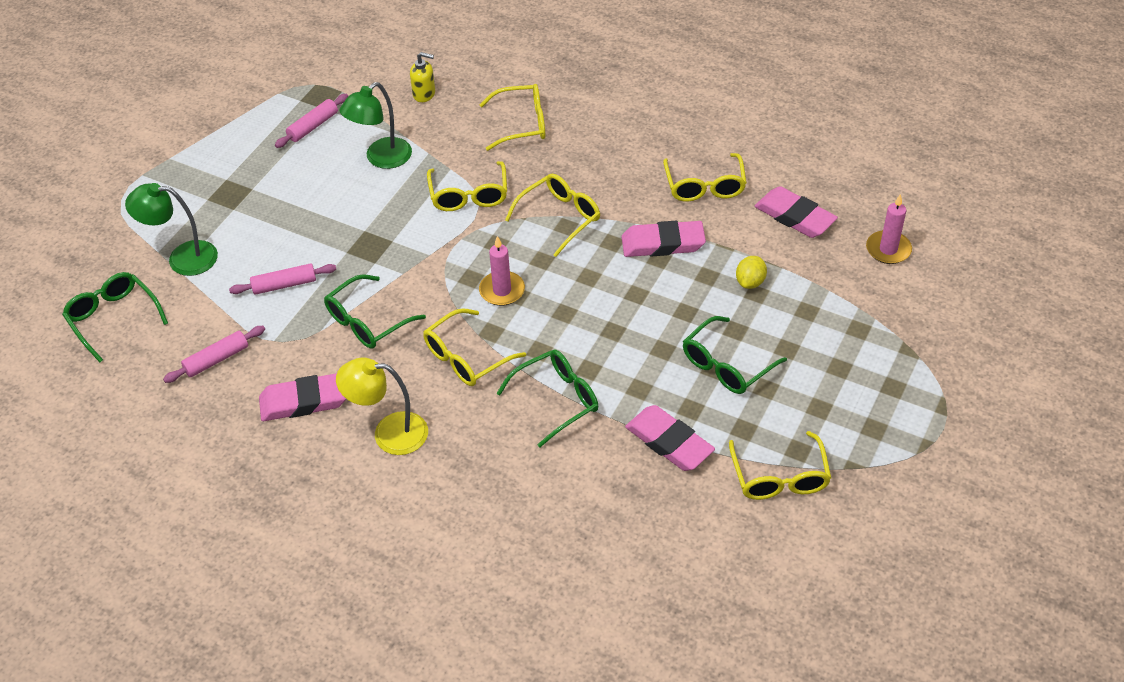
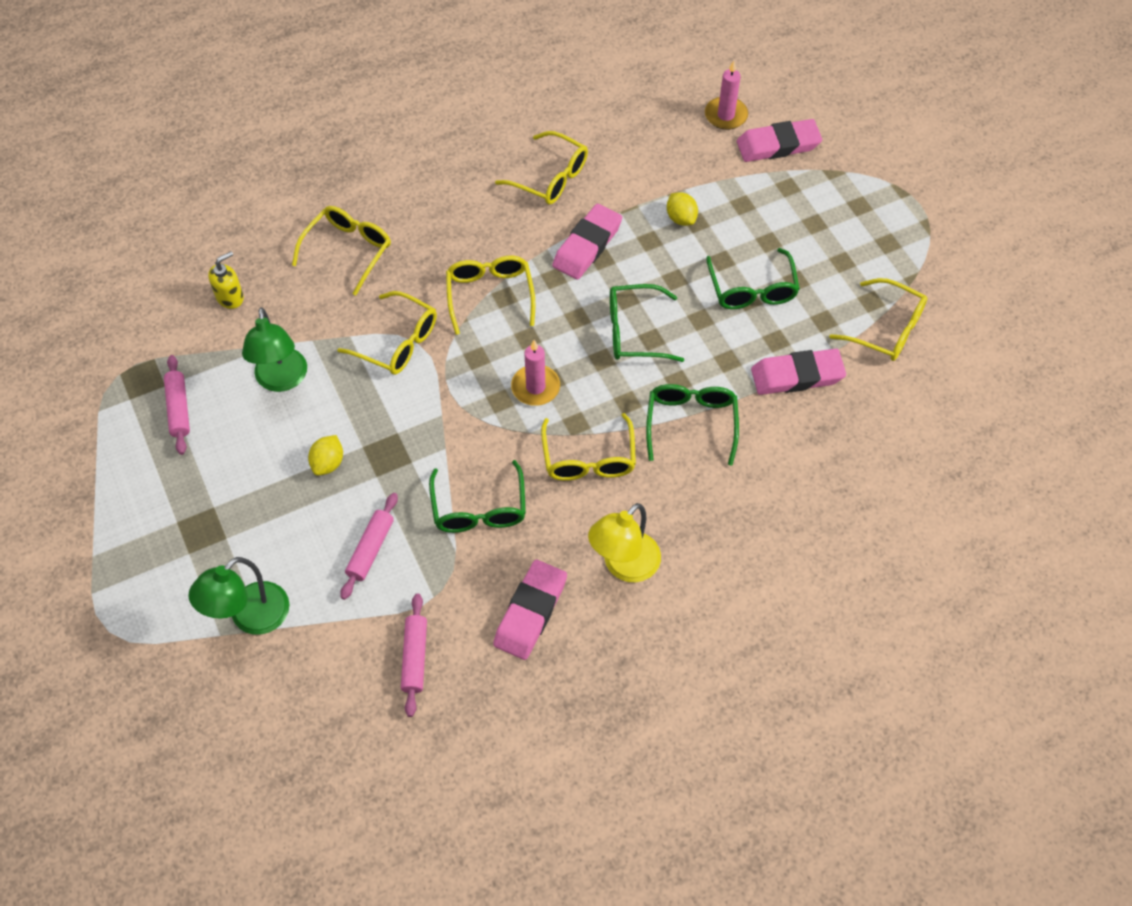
camera: 55 degrees left, 10 degrees up
(113, 318) = (275, 722): green glasses -> green glasses (634, 332)
(335, 222) = (328, 463): none -> yellow lemon
(795, 216) = (639, 145): pink eraser -> pink eraser (778, 145)

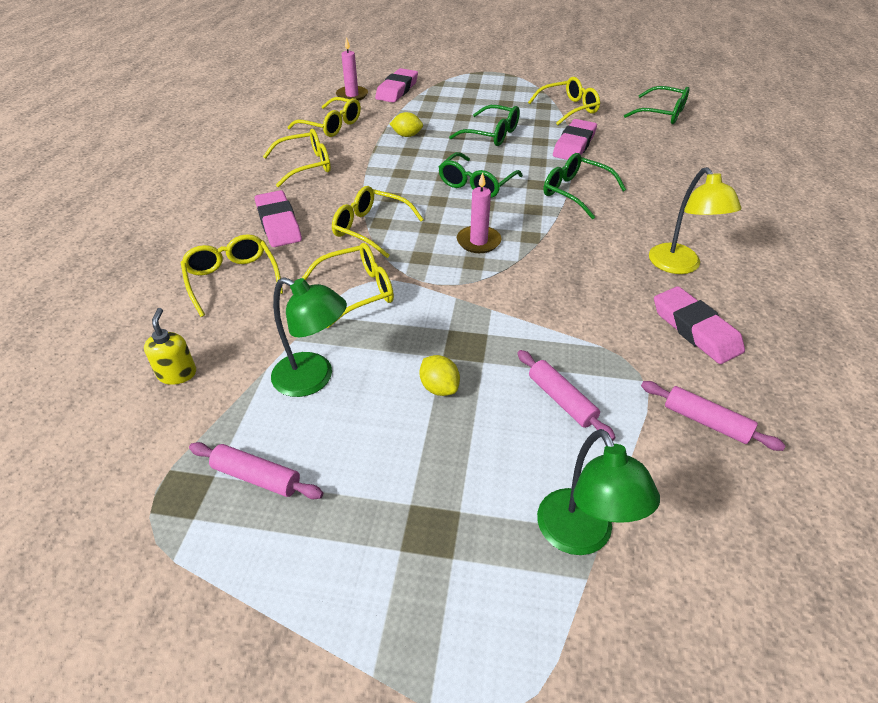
camera: 55 degrees left, 15 degrees down
(479, 509) = (569, 315): green glasses -> green glasses (662, 114)
(587, 245) = (382, 174): pink eraser -> pink eraser (278, 223)
(589, 459) = (568, 244): yellow glasses -> yellow glasses (332, 126)

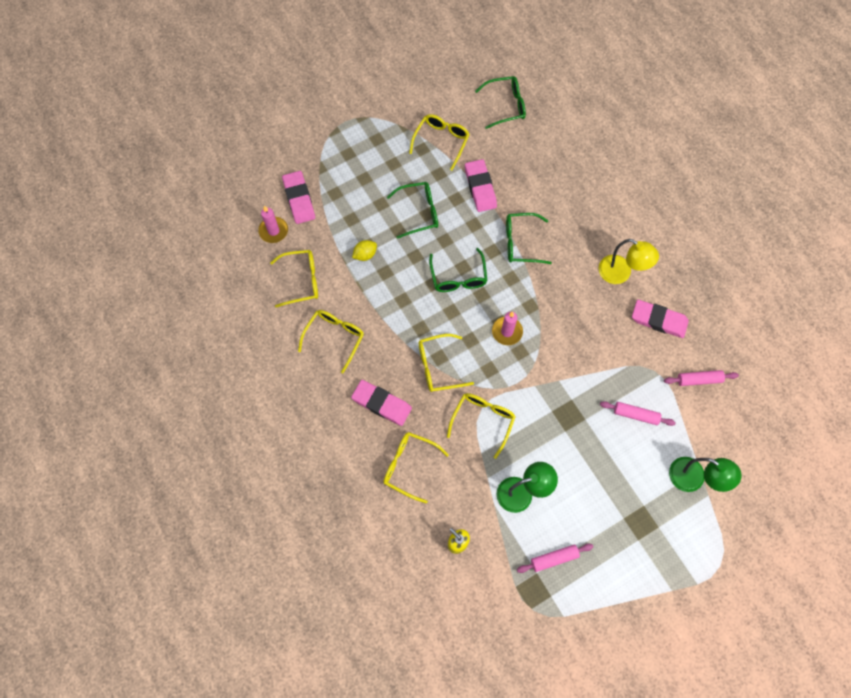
camera: 40 degrees left, 25 degrees up
(439, 387) = (580, 450): yellow lemon -> none

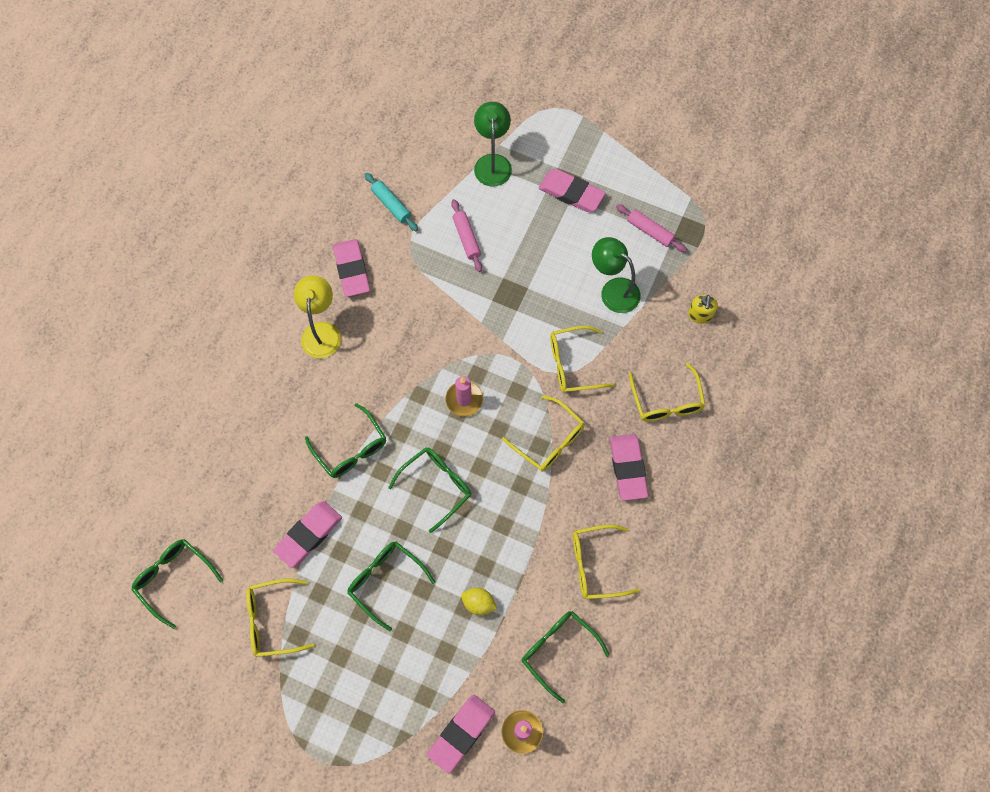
camera: 125 degrees left, 0 degrees up
(302, 280) = (558, 650): yellow glasses -> green glasses
(628, 521) = (571, 193): none -> pink eraser
(699, 379) = (391, 205): pink rolling pin -> turquoise rolling pin

